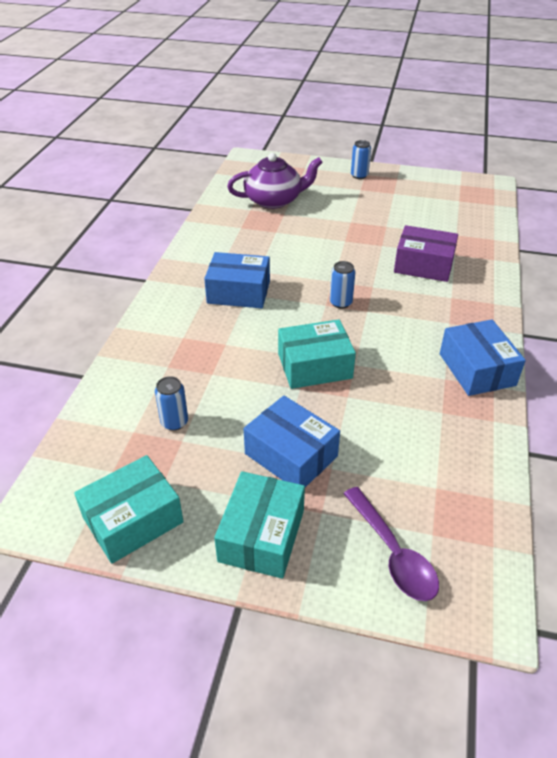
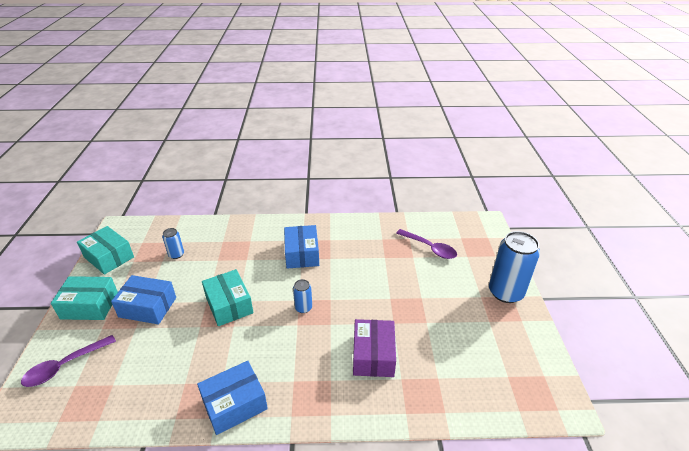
camera: 75 degrees right, 5 degrees down
(274, 200) = (430, 248): purple teapot -> purple spoon
(291, 455) = (148, 307): blue box -> blue box turned 75 degrees clockwise
(359, 175) = (505, 292): blue can -> blue can, size x2.10

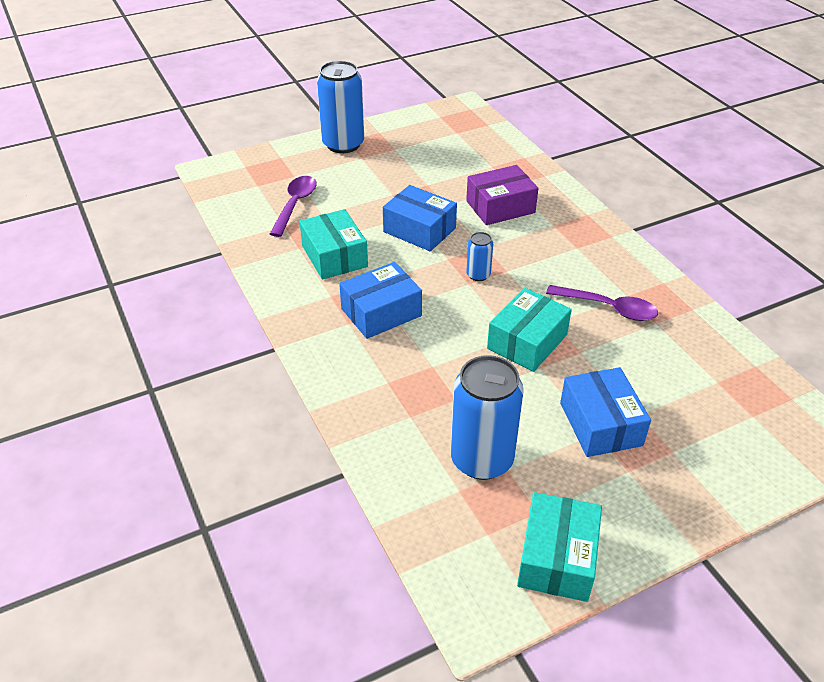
camera: 115 degrees left, 5 degrees up
(65, 366) = (747, 446): purple spoon -> purple spoon (608, 308)
(90, 306) = (658, 498): turquoise box -> turquoise box (334, 256)
(176, 254) = (482, 459): blue can -> blue can, size x2.10
(234, 404) = (638, 275): blue box -> blue box (419, 230)

